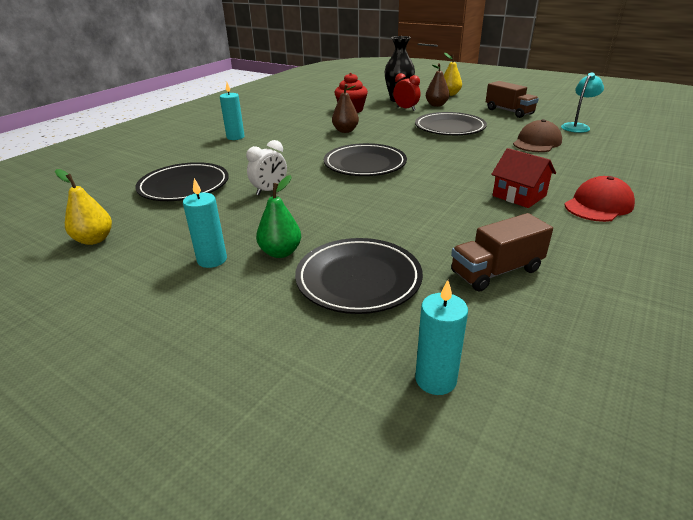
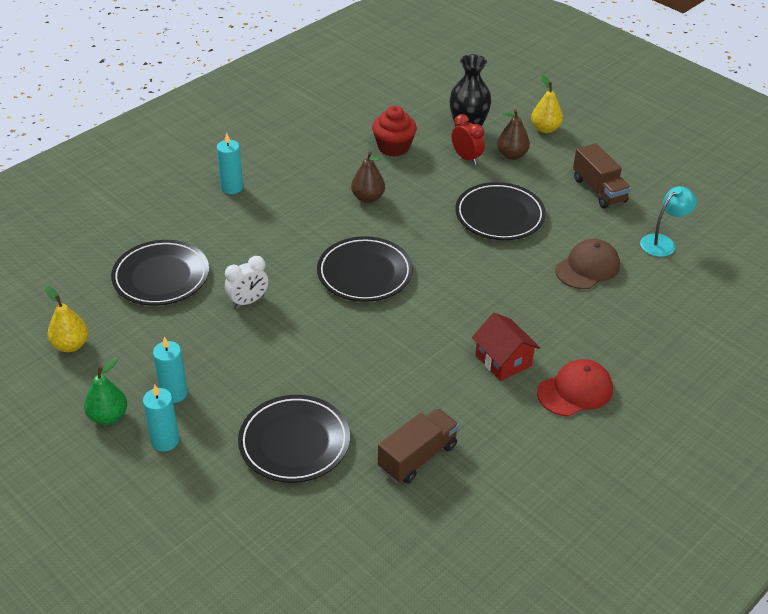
camera: 10 degrees right, 10 degrees up
(280, 252) = (236, 396): green pear -> green pear (108, 416)
(435, 379) = (314, 548): turquoise candle -> turquoise candle (165, 441)
(496, 271) = (417, 457): brown truck -> brown truck turned 150 degrees clockwise

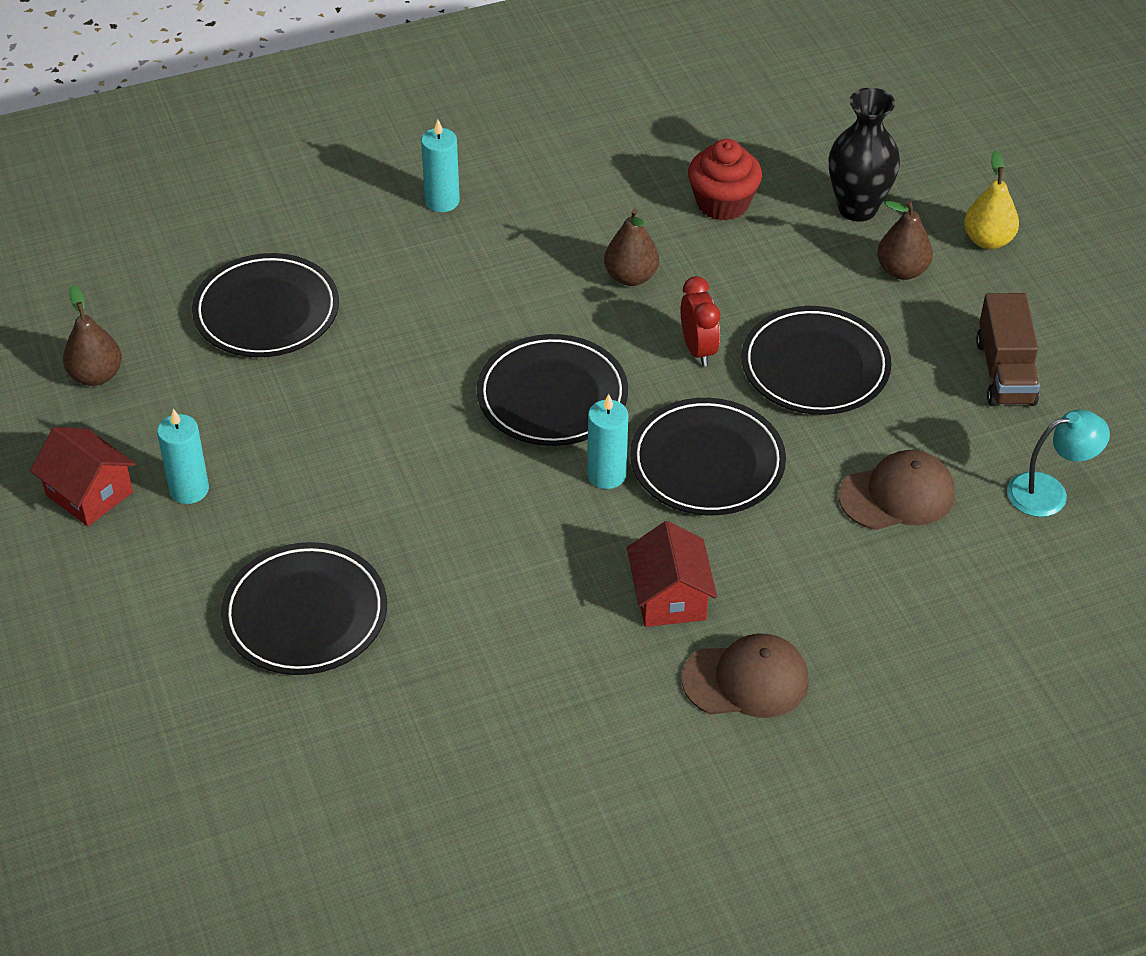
camera: 25 degrees right, 5 degrees up
(71, 345) = (96, 375): yellow pear -> brown pear
(108, 416) = (89, 493): green pear -> red house
(165, 441) = (141, 552): turquoise candle -> turquoise candle (606, 475)
(248, 301) = (363, 387): white clock -> none
(417, 457) = (457, 695): brown truck -> none
(466, 158) = (825, 254): red clock -> red clock (698, 349)
(475, 282) = (707, 463): none -> black plate
(575, 391) = (746, 680): red cap -> brown cap

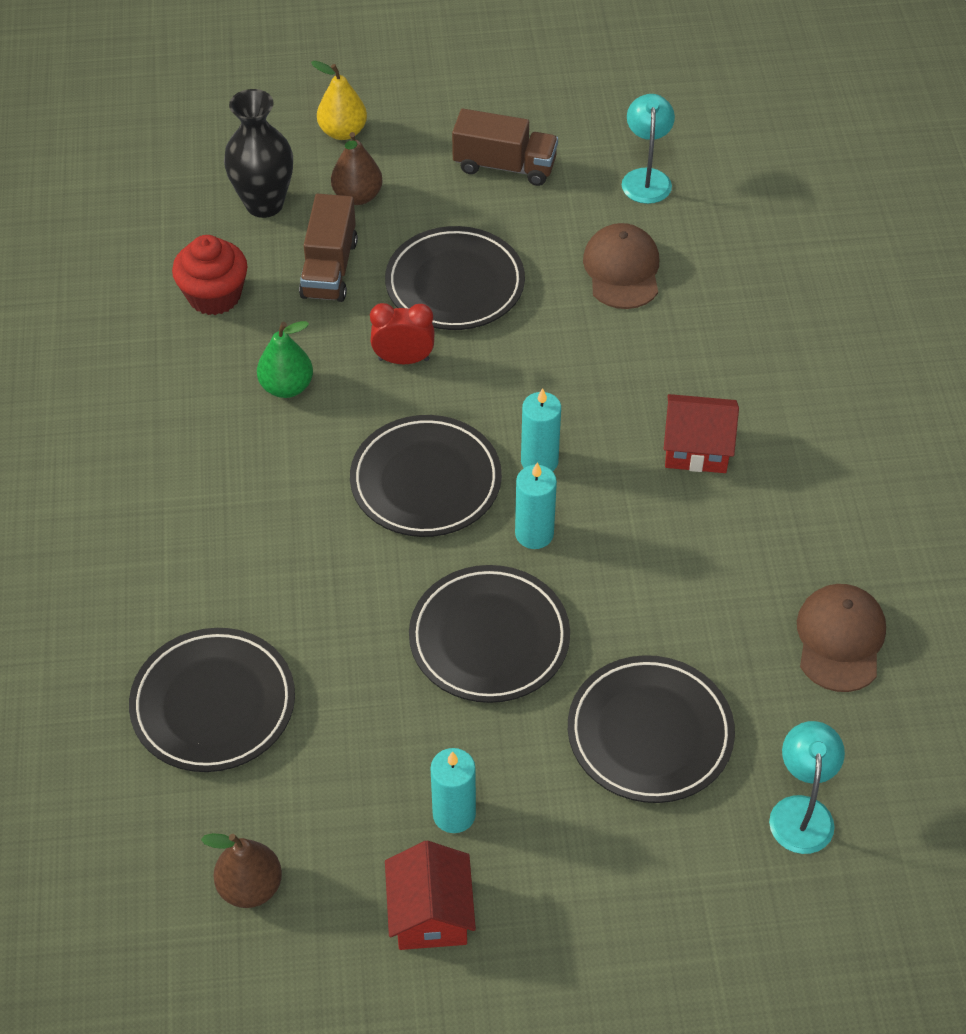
camera: 75 degrees left, 5 degrees up
(89, 493) = (430, 913): red house -> red house turned 60 degrees counterclockwise
(242, 747) = (801, 811): none -> turquoise lamp
(442, 201) = (108, 517): turquoise candle -> turquoise candle (534, 534)
(631, 277) = (287, 387): brown pear -> green pear
(707, 463) = (547, 386): black plate -> black plate (489, 638)
(746, 680) = (798, 418): brown cap -> brown cap (840, 639)
(793, 272) = (329, 269): none -> brown truck

